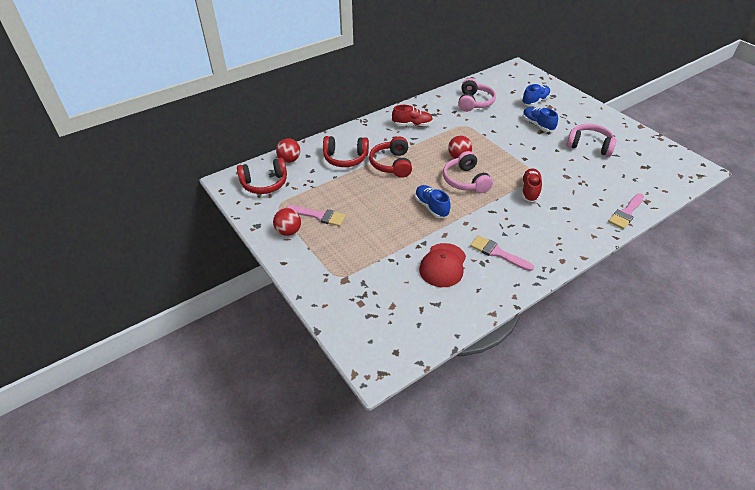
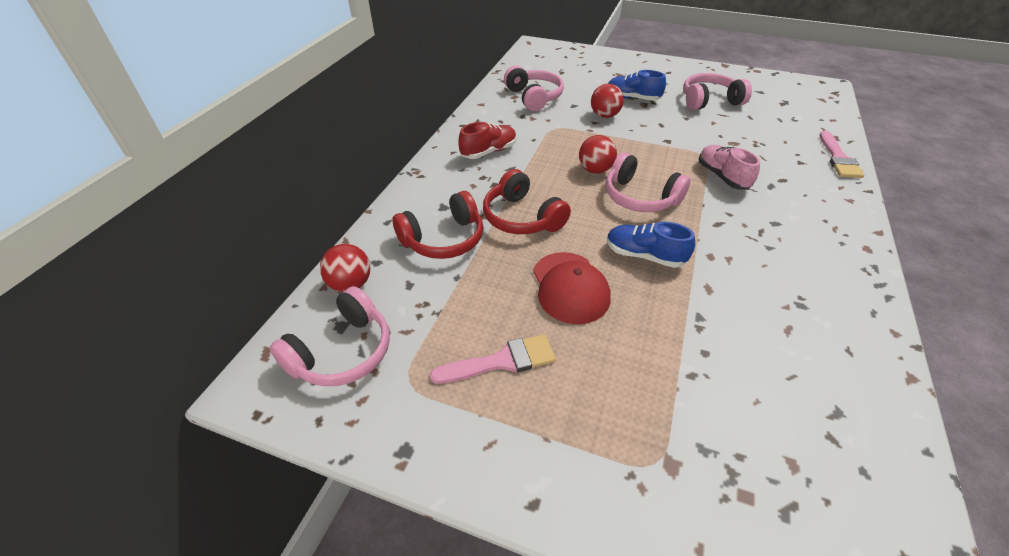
camera: 35 degrees left, 0 degrees up
(264, 184) = (342, 352): red headphones -> pink headphones
(288, 231) = (478, 426): red ball -> red ball (604, 115)
(443, 265) = (765, 339): red cap -> red cap (570, 287)
(497, 253) = (797, 279): pink brush -> none
(529, 191) = (722, 177): red shoe -> pink shoe
(535, 101) = (597, 74): blue shoe -> none

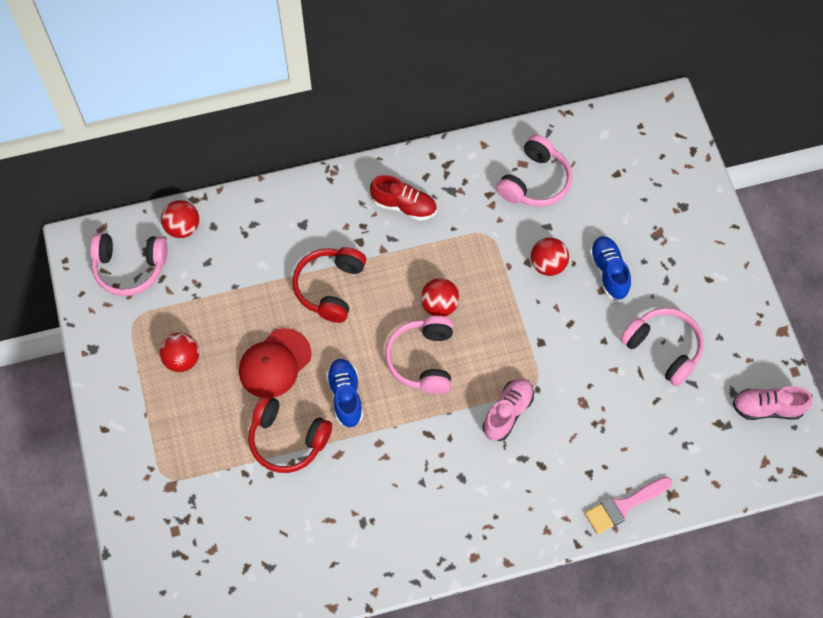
camera: 55 degrees right, 20 degrees up
(444, 239) = (266, 251): red headphones -> red headphones (287, 440)
(502, 361) = (182, 359): pink brush -> red ball
(780, 86) = (767, 408): none -> pink shoe

